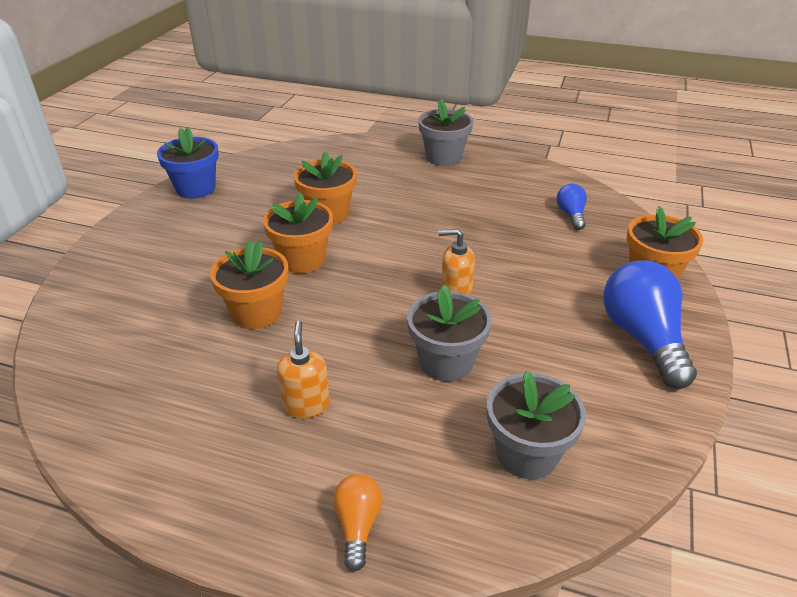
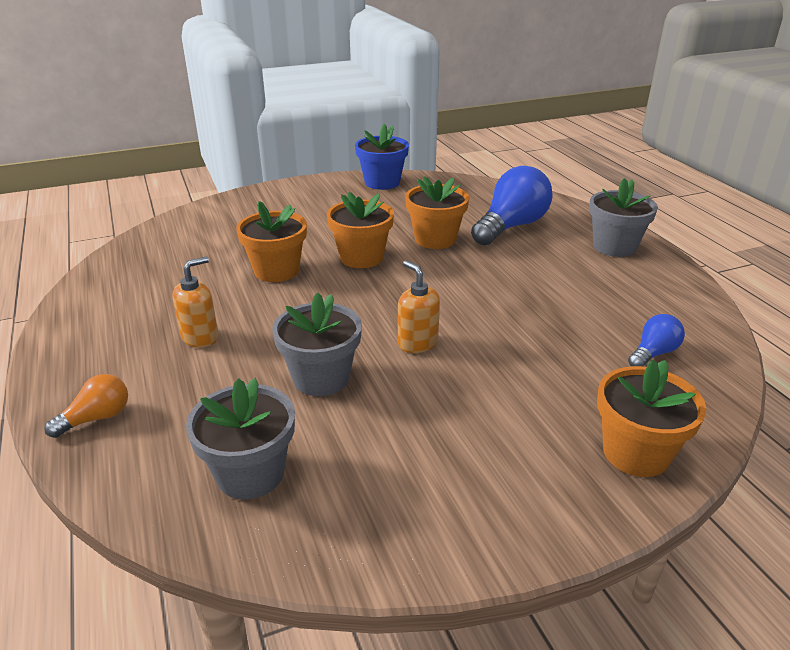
camera: 50 degrees right, 5 degrees down
(642, 338) = (510, 487): blue light bulb -> blue light bulb (511, 226)

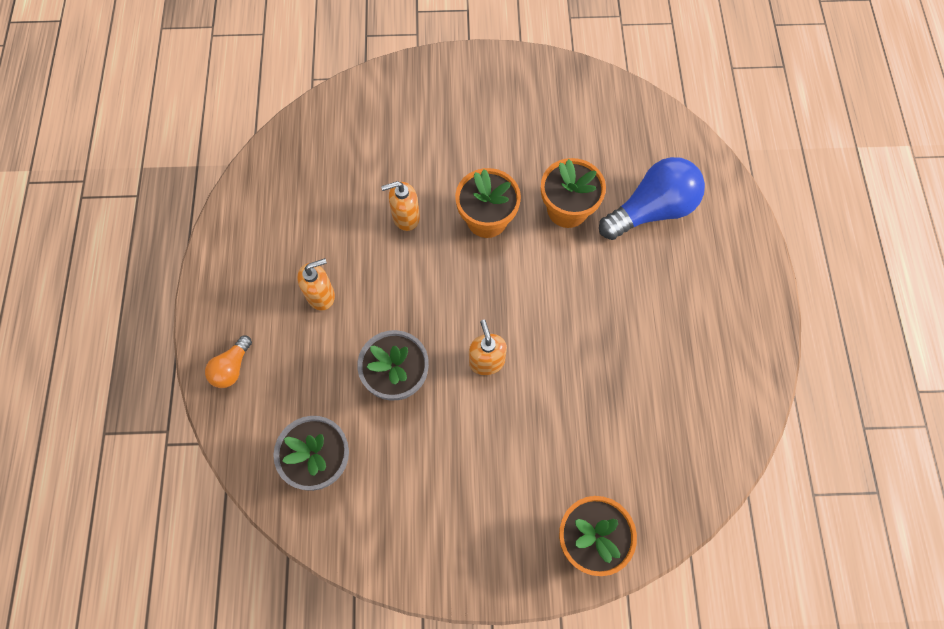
camera: 20 degrees right, 35 degrees up
(97, 418) = (232, 368): orange light bulb -> orange light bulb turned 135 degrees clockwise
(276, 271) = (405, 217): orange flower pot -> orange soap dispenser
(382, 182) = (559, 81): blue flower pot -> none
(614, 246) = (734, 278): grey flower pot -> none
(653, 353) = (671, 441): blue light bulb -> none

